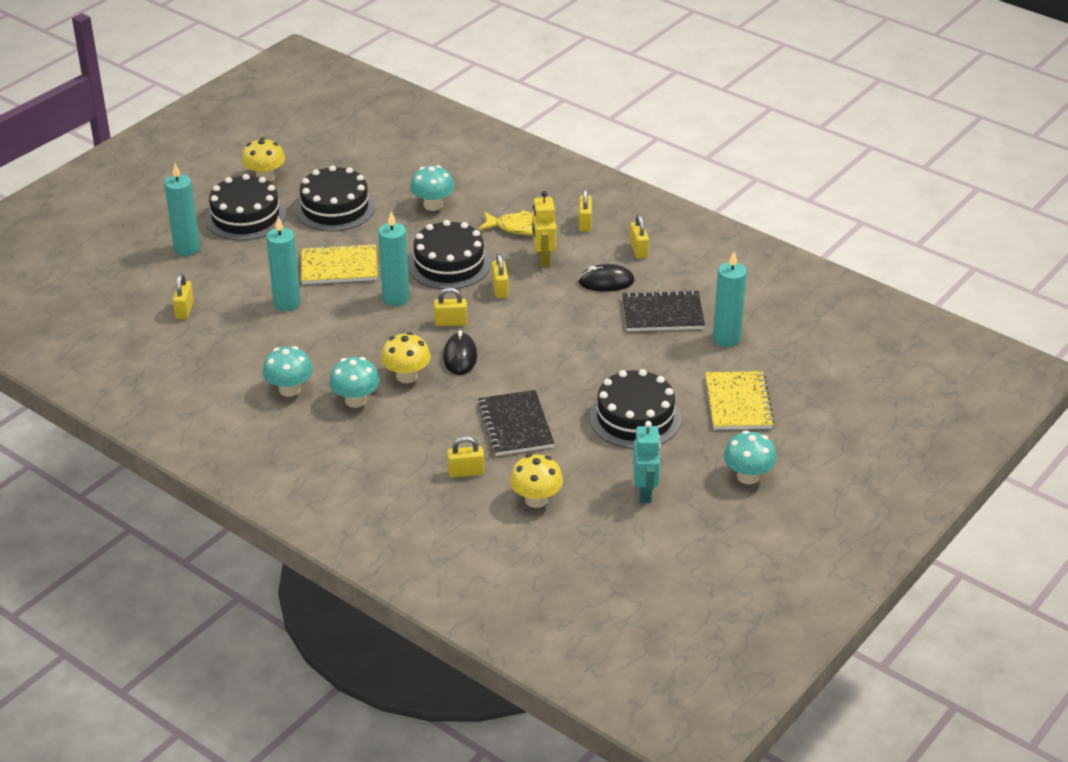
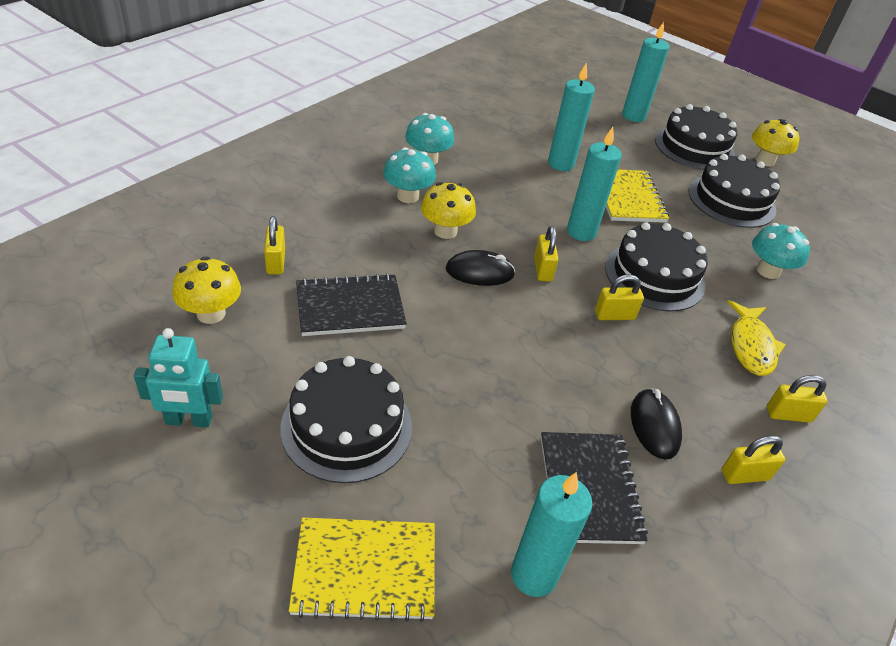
camera: 85 degrees right, 5 degrees up
(184, 310) = (542, 112): yellow padlock -> none
(543, 259) = (690, 362): yellow robot -> none
(748, 476) = (181, 559): turquoise mushroom -> none

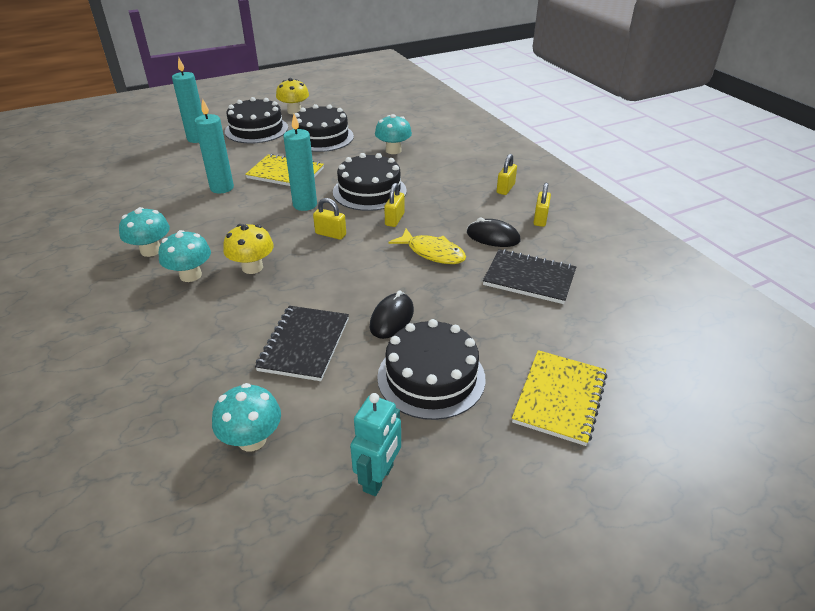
camera: 60 degrees left, 5 degrees down
(211, 313) = (252, 439): yellow mushroom -> turquoise mushroom
(275, 262) = (213, 379): yellow padlock -> none
(479, 272) = (312, 264): black mouse -> black mouse (392, 318)
(533, 575) = (583, 321): turquoise candle -> none
(751, 346) = (449, 180): yellow fish -> yellow fish (432, 253)

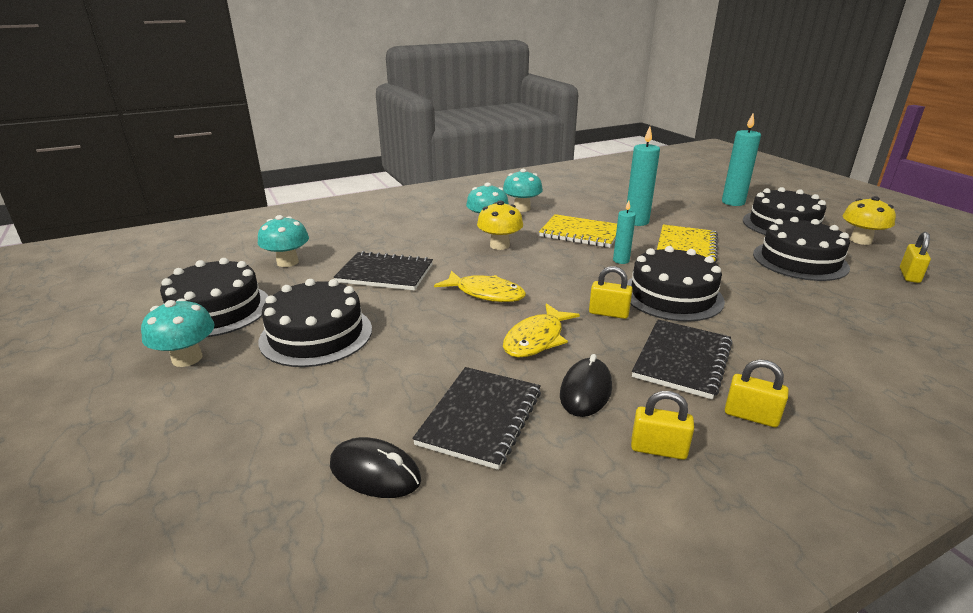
camera: 90 degrees right, 10 degrees down
(305, 205) = (621, 260): turquoise candle -> turquoise candle, size x0.58
(330, 234) = (564, 276): yellow padlock -> yellow padlock (909, 275)
(357, 276) = (485, 293): none -> yellow fish
(379, 478) = (216, 310): turquoise robot -> black cake
(392, 318) = (411, 313): black mouse -> black mouse (375, 472)
(393, 150) = (807, 310): turquoise mushroom -> turquoise mushroom (187, 358)
(454, 200) = (682, 360): none -> black notebook
(559, 398) = (243, 418): yellow notebook -> yellow notebook (580, 233)

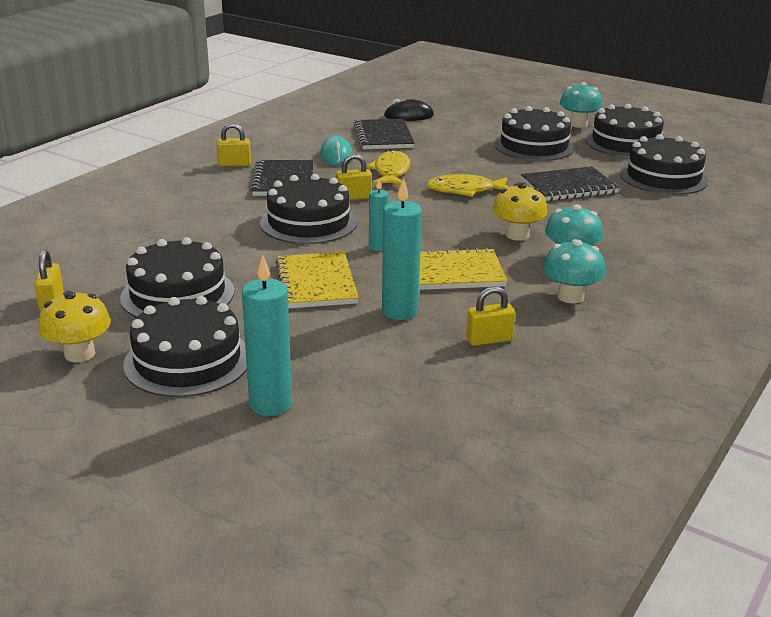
camera: 150 degrees right, 0 degrees up
(287, 262) = (663, 177): turquoise mushroom -> black cake
(585, 391) = (336, 155): black mouse -> turquoise mouse
(658, 449) = (283, 144): yellow padlock -> yellow padlock (489, 340)

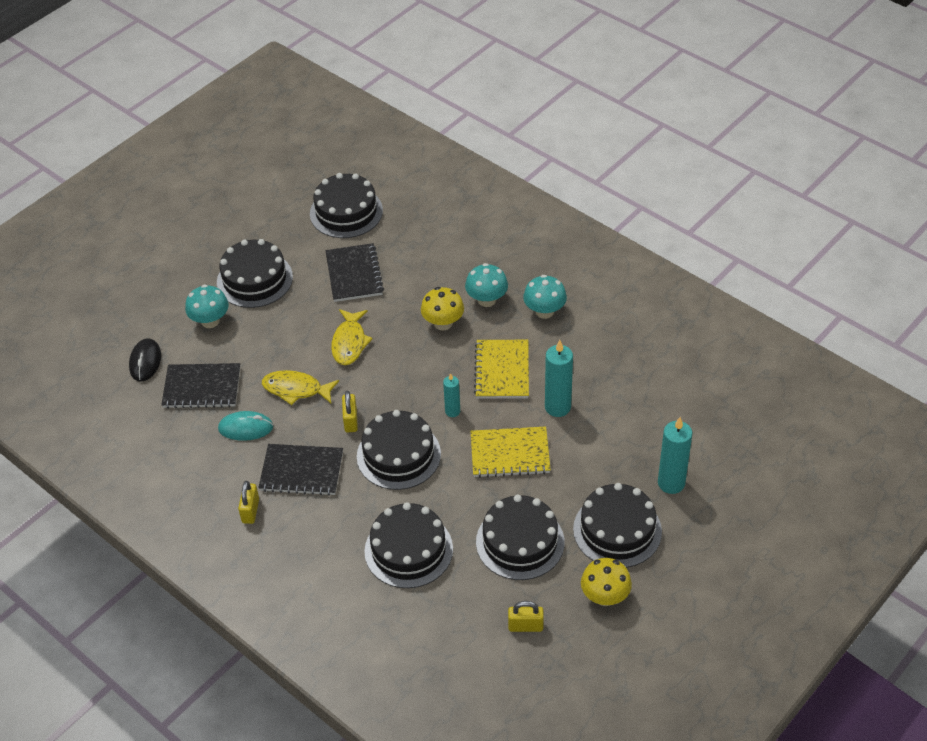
camera: 80 degrees left, 20 degrees up
(489, 340) = (599, 364): yellow padlock -> none
(578, 124) = (206, 238): turquoise mushroom -> turquoise mushroom (210, 321)
(625, 143) = (262, 216): black cake -> black cake (408, 550)

